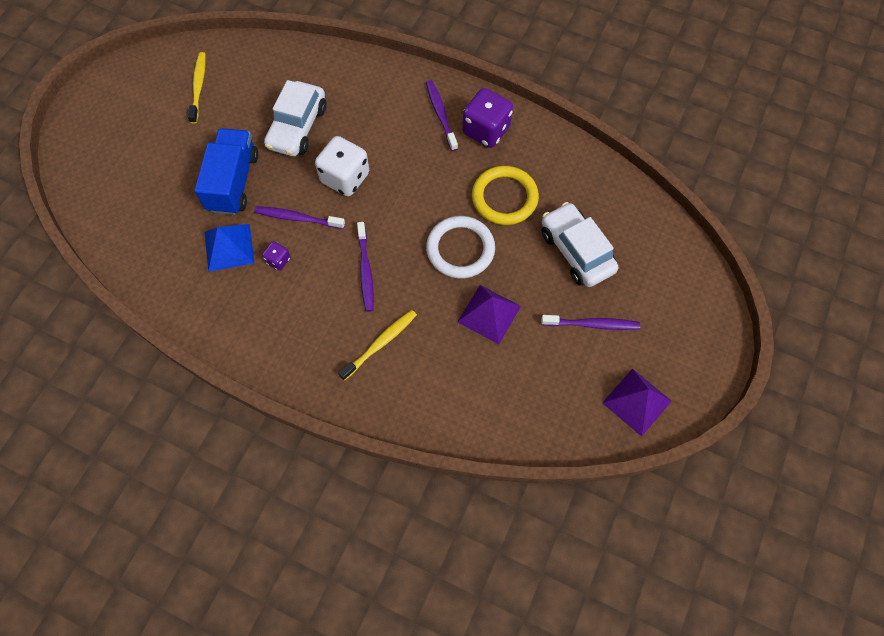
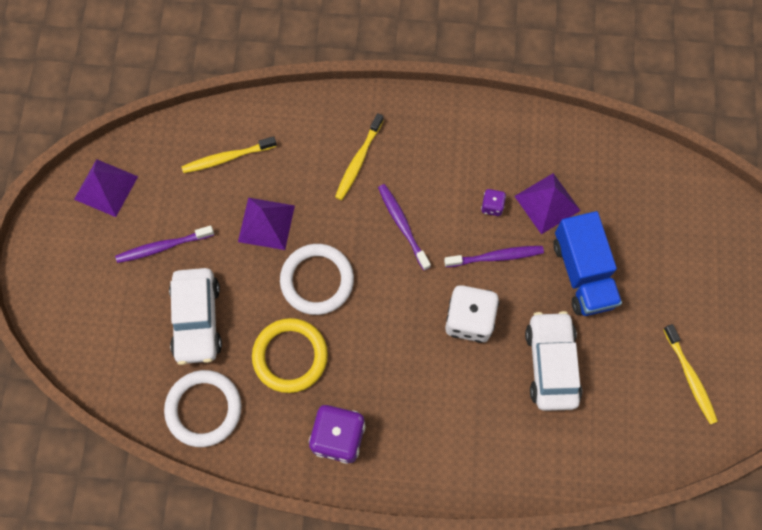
camera: 160 degrees right, 5 degrees up
(229, 247) = (547, 203): blue pyramid -> purple pyramid
(441, 114) = (398, 440): purple toothbrush -> none
(507, 391) = (227, 158): none -> yellow toothbrush
(576, 251) = (197, 320): white car -> white car turned 45 degrees clockwise
(588, 182) = (204, 409): none -> white ring

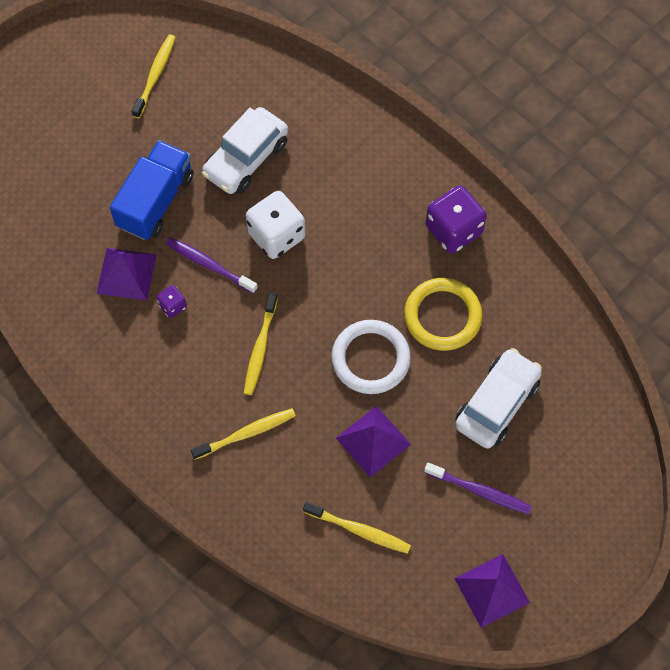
camera: 140 degrees left, 5 degrees down
(204, 409) = (544, 329): white ring -> none
(402, 225) = (260, 348): purple toothbrush -> yellow toothbrush

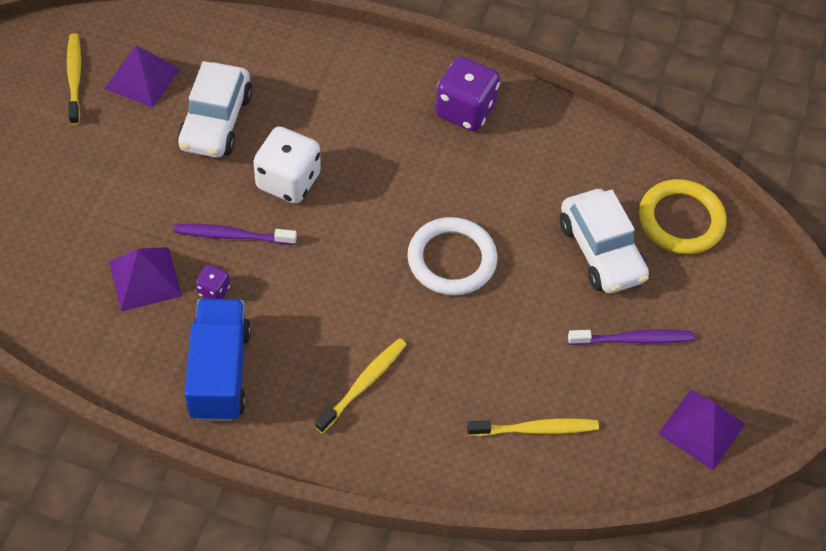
camera: 30 degrees left, 10 degrees down
(155, 201) = (139, 196): blue truck -> blue truck (219, 373)
(260, 348) = (331, 295): yellow toothbrush -> none
(373, 441) = (499, 336): purple pyramid -> purple pyramid (142, 78)
(442, 316) = (500, 192): yellow ring -> yellow ring (681, 220)
(497, 404) = (601, 251): white car -> white car turned 150 degrees clockwise

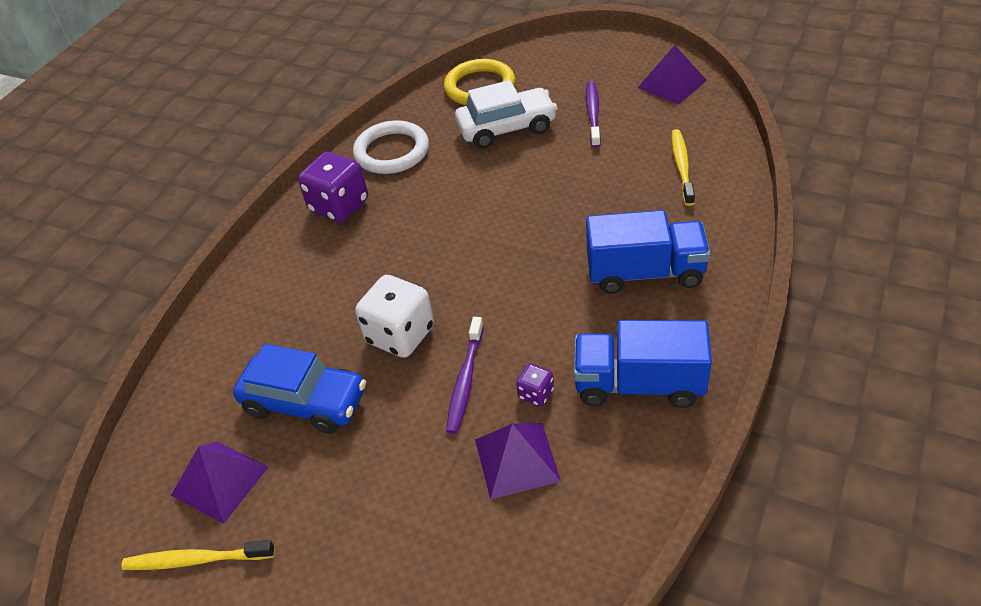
camera: 75 degrees left, 10 degrees down
(215, 121) = (305, 402): white car -> blue car
(363, 384) = (645, 273): yellow toothbrush -> blue truck
(452, 259) = (508, 215): white ring -> white ring (392, 151)

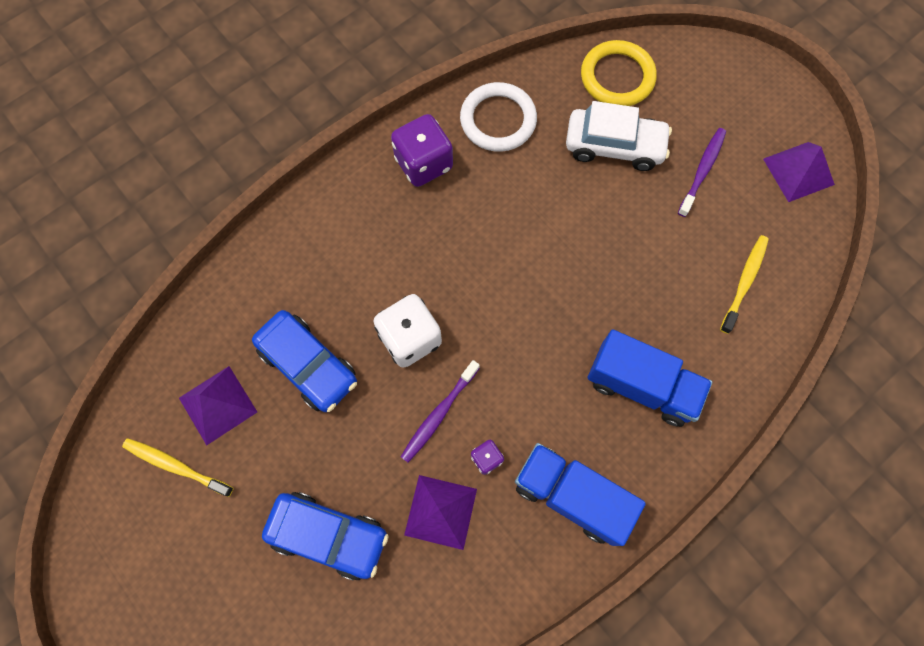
camera: 20 degrees right, 25 degrees up
(407, 540) = (328, 535): none -> blue car

